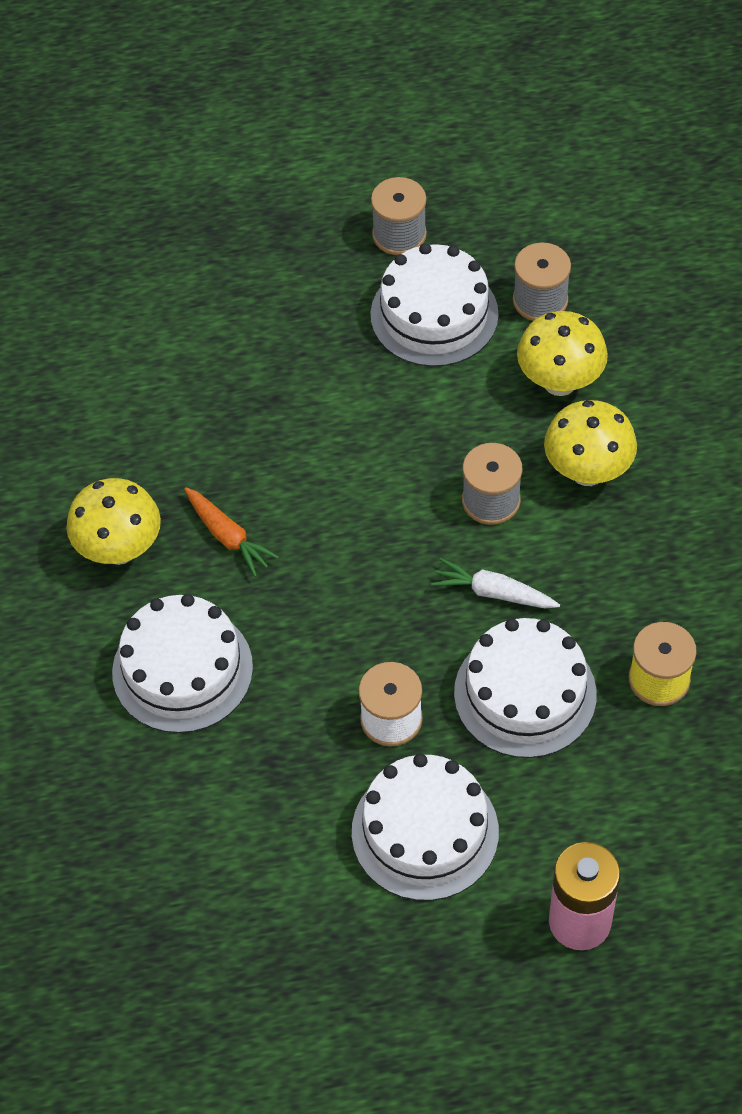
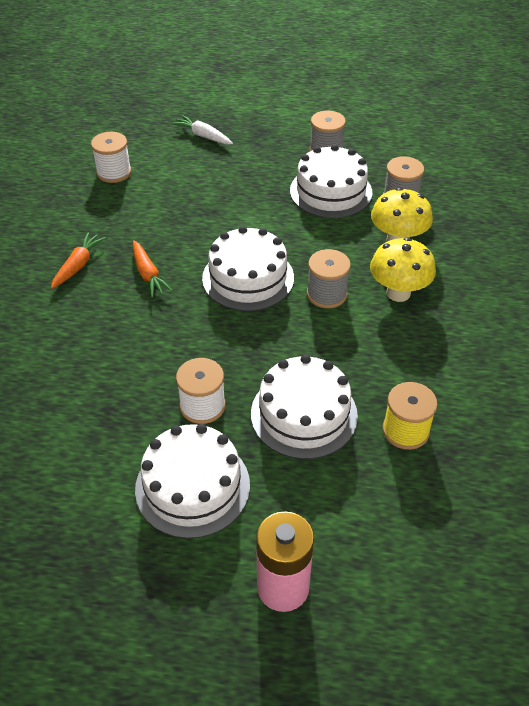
camera: 15 degrees right, 10 degrees down
(89, 364) = (114, 172): none -> white spool
(119, 549) = (78, 265): yellow mushroom -> orange carrot
(182, 670) = (79, 340): white cake -> white cake (248, 278)
(494, 593) = (307, 347): white carrot -> white carrot (203, 136)

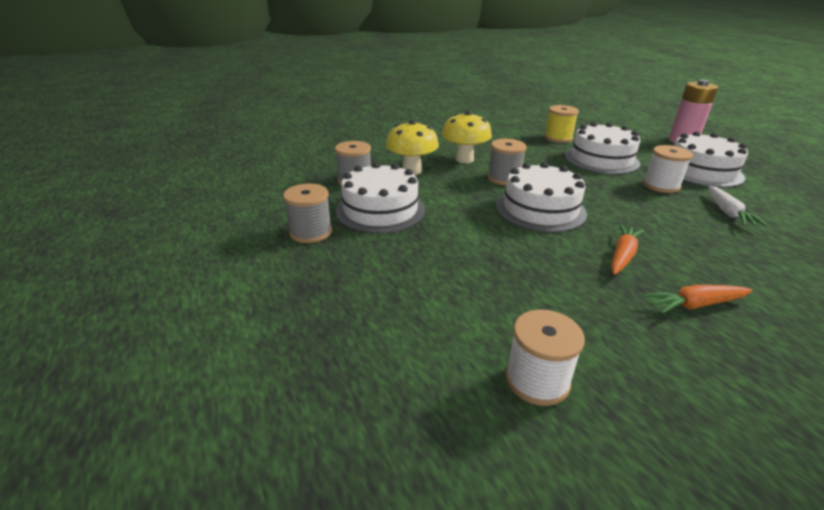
camera: 125 degrees left, 15 degrees down
(203, 136) = (359, 334): white carrot -> white carrot (728, 212)

